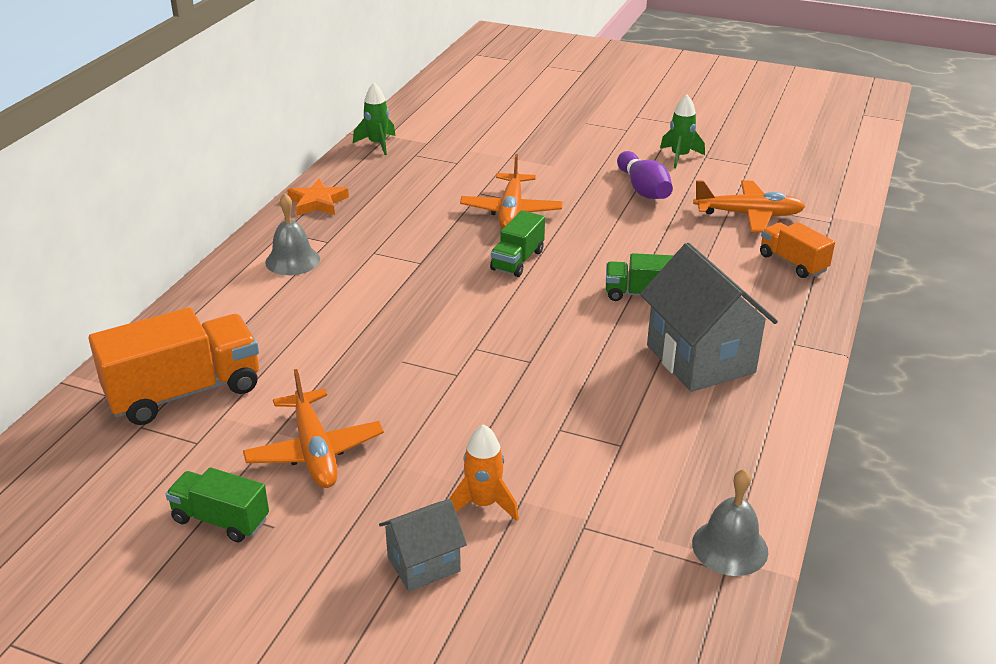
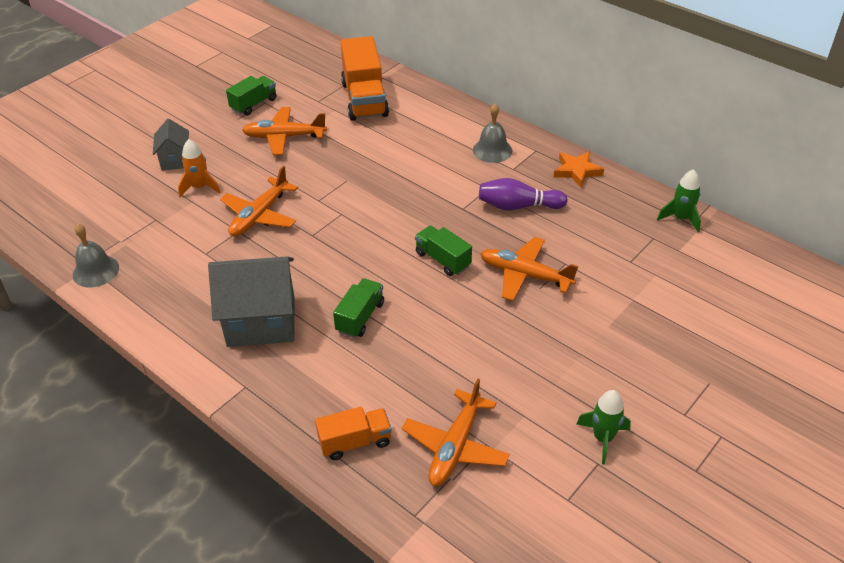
camera: 110 degrees right, 10 degrees up
(517, 418) = (259, 216): none -> orange plane
(643, 189) = (536, 380): purple bowling pin -> purple bowling pin (518, 206)

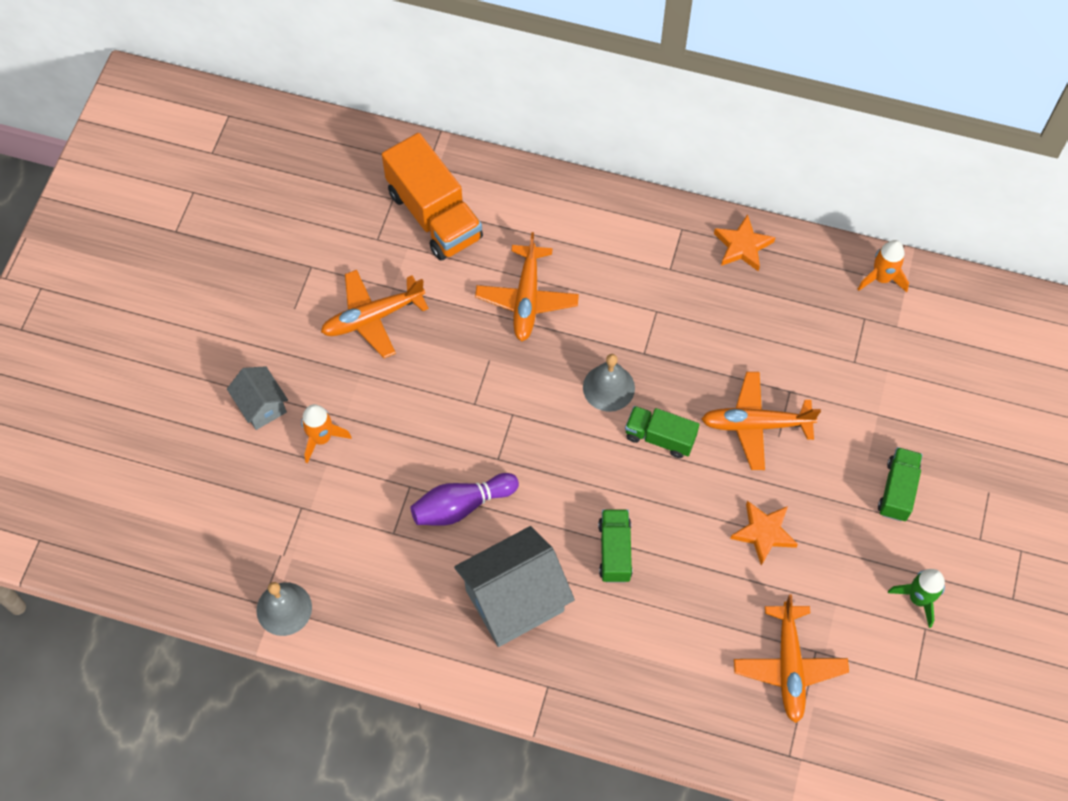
camera: 25 degrees left, 20 degrees up
(254, 104) = (299, 275): green truck -> green truck (897, 490)
(259, 216) = (420, 454): orange plane -> orange plane (527, 299)
(355, 442) = (693, 703): orange truck -> none
(490, 345) = (764, 533): none -> orange star
(492, 150) = (632, 247): grey bell -> grey bell (608, 387)
(518, 206) = (703, 326): purple bowling pin -> purple bowling pin (461, 506)
(681, 218) = (881, 278): green rocket -> orange rocket

